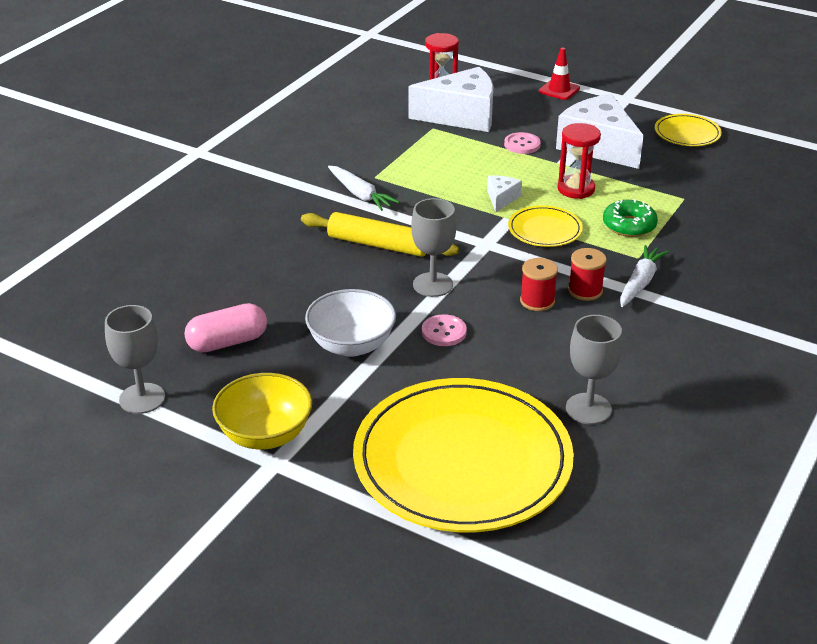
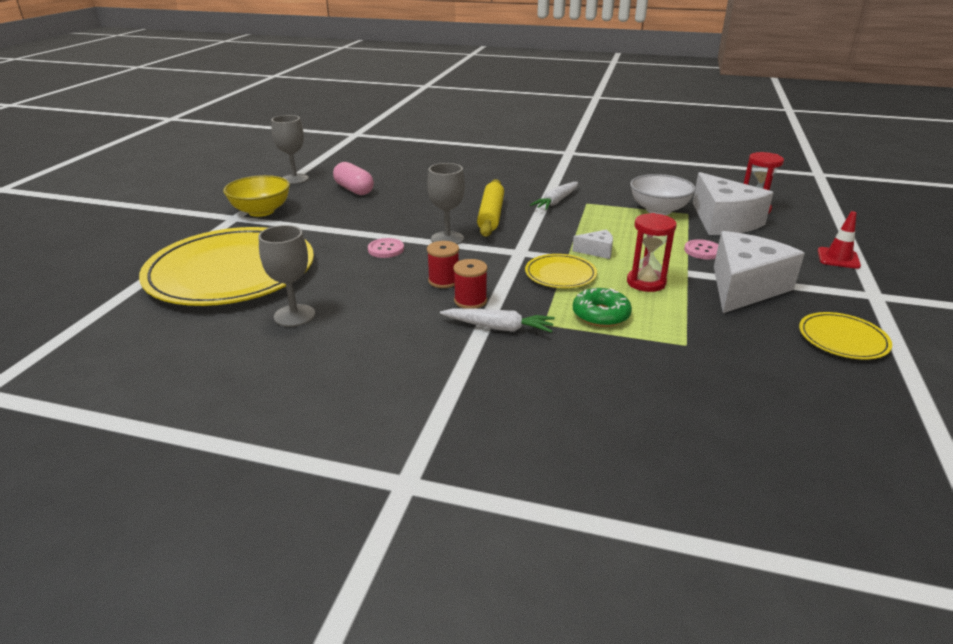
camera: 75 degrees right, 5 degrees down
(351, 345) = (360, 222): white bowl -> white bowl (658, 210)

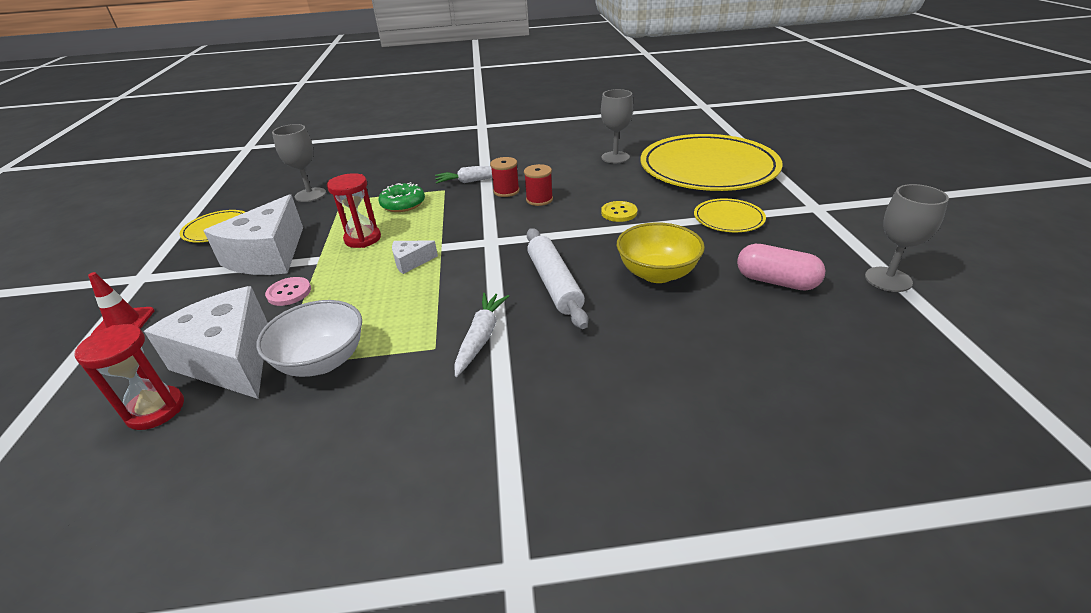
camera: 160 degrees right, 5 degrees up
(261, 211) = (808, 220): yellow bowl -> yellow bowl (657, 273)
(386, 249) = (619, 213): pink button -> yellow button
(447, 239) = (574, 238): grey goblet -> grey goblet (310, 195)
(491, 215) = (554, 284): yellow rolling pin -> white rolling pin
(560, 274) = (443, 228): yellow plate -> yellow plate (728, 218)

